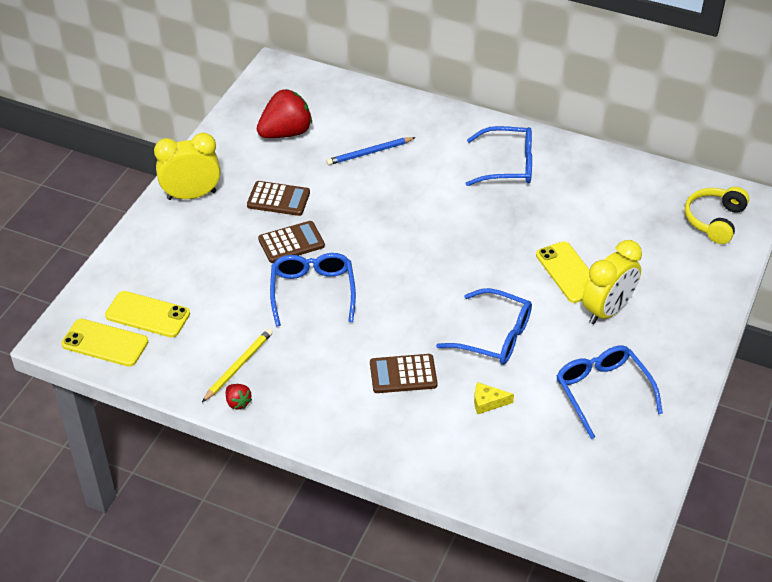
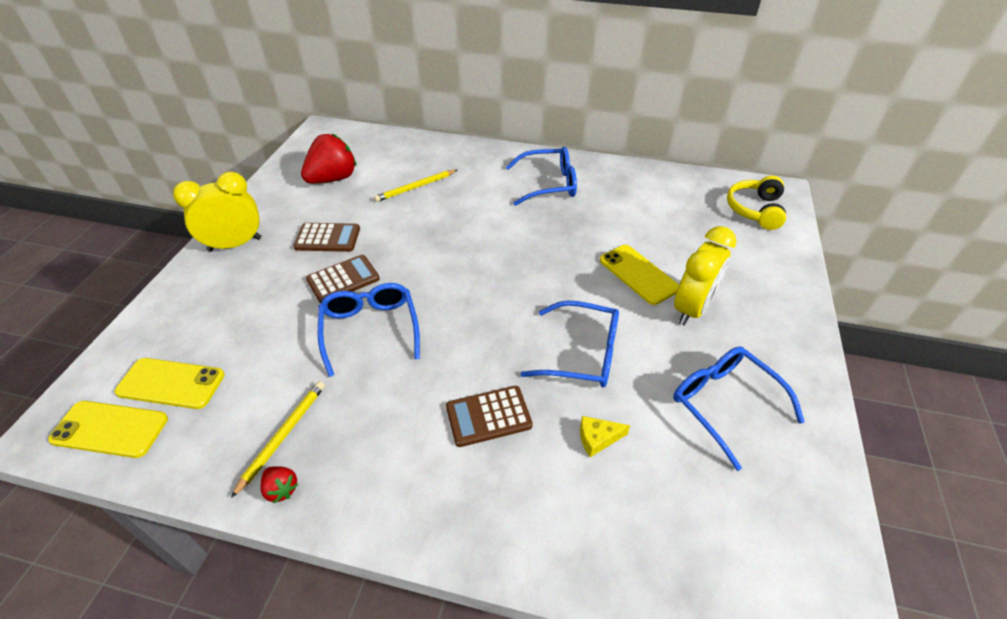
camera: 10 degrees left, 0 degrees up
(369, 153) = (415, 187): blue pencil -> yellow pencil

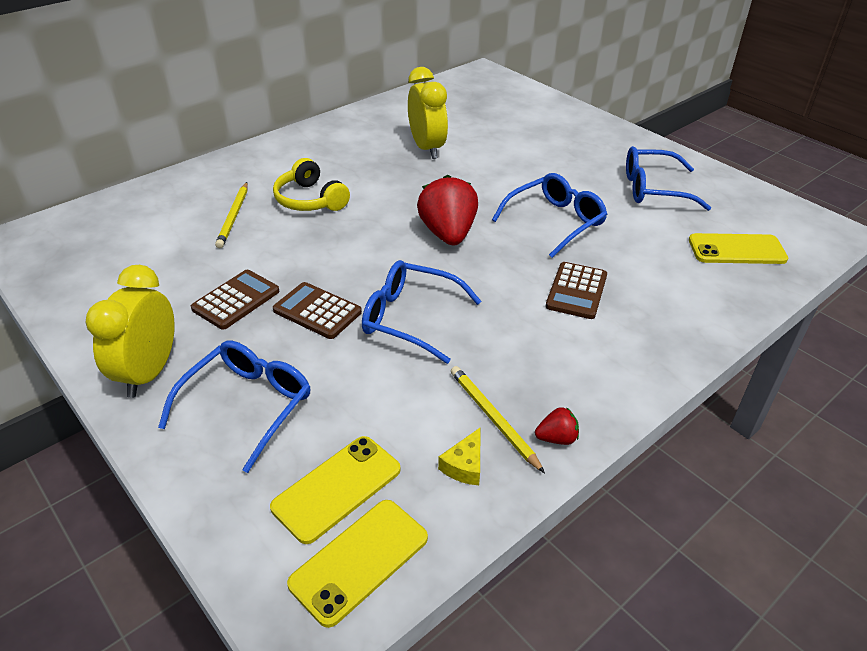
camera: 55 degrees left, 5 degrees down
(333, 179) = (133, 262): red strawberry -> red strawberry (448, 234)
(343, 279) = (317, 311): brown calculator -> brown calculator turned 60 degrees counterclockwise
(548, 184) = (338, 149): blue glasses -> blue glasses (247, 405)
(597, 438) = (640, 251): yellow cheese -> yellow cheese (464, 465)
(638, 274) = (500, 162): yellow phone -> yellow phone (736, 249)
(692, 308) = (558, 159): yellow clock -> yellow clock (427, 148)
(755, 210) = (490, 89): yellow headphones -> yellow headphones (310, 200)

